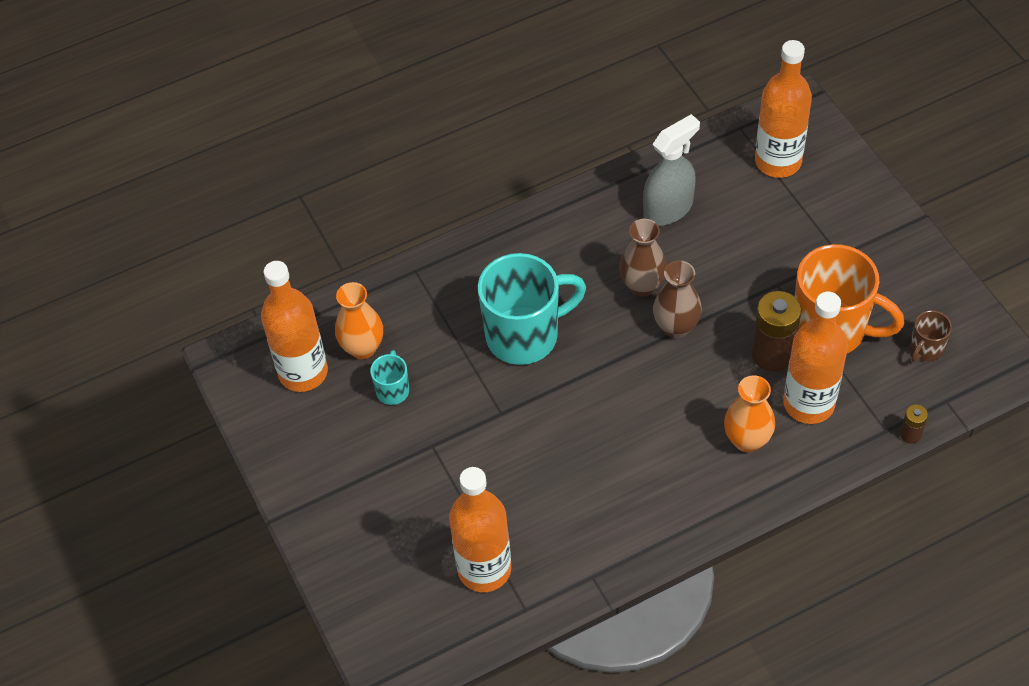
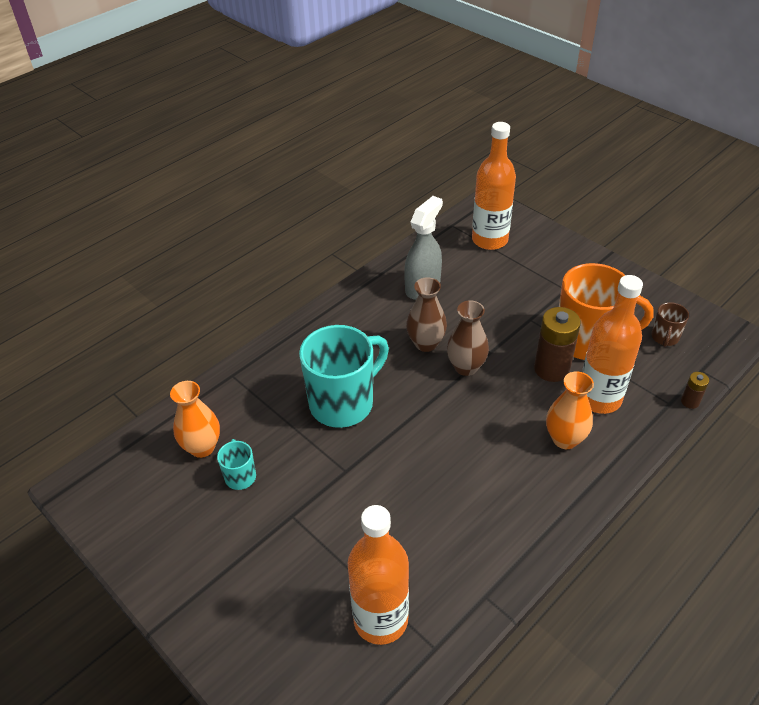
camera: 20 degrees left, 10 degrees down
(303, 372) = (151, 482): orange bottle -> none

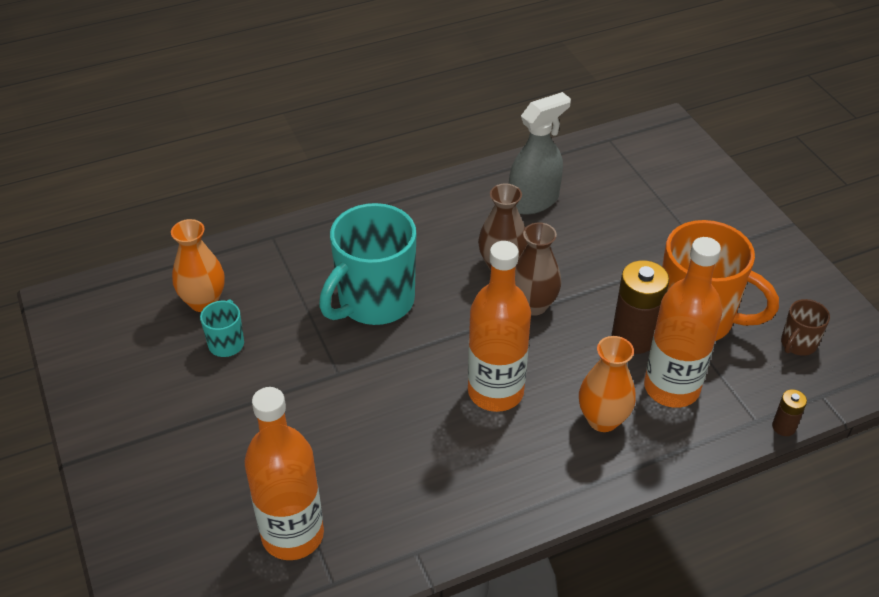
camera: 20 degrees right, 0 degrees up
(343, 403) = (374, 302): turquoise mug -> turquoise mug turned 150 degrees clockwise
(489, 240) = (645, 169): orange bottle -> orange bottle (495, 392)

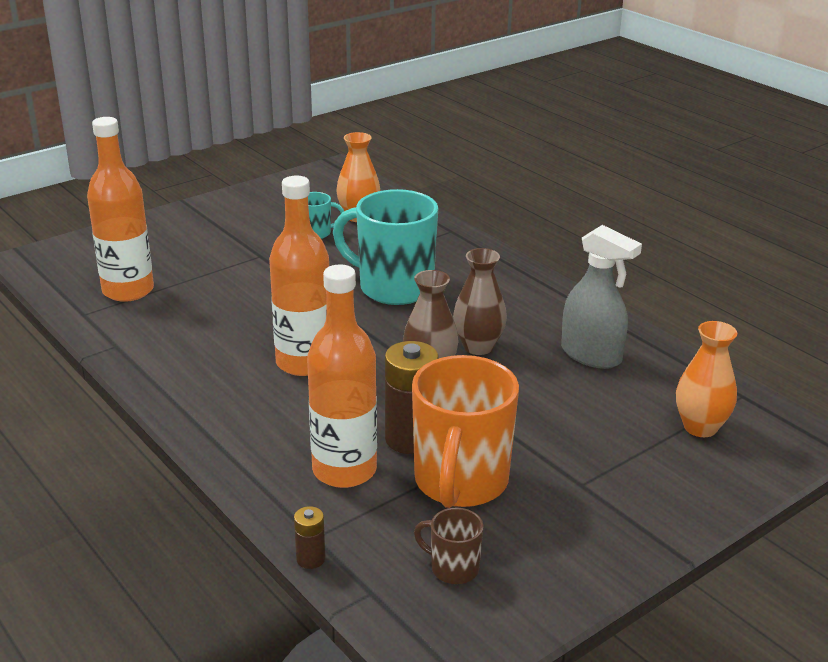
camera: 75 degrees right, 15 degrees down
(603, 419) = (286, 428): orange vase -> orange vase (700, 427)

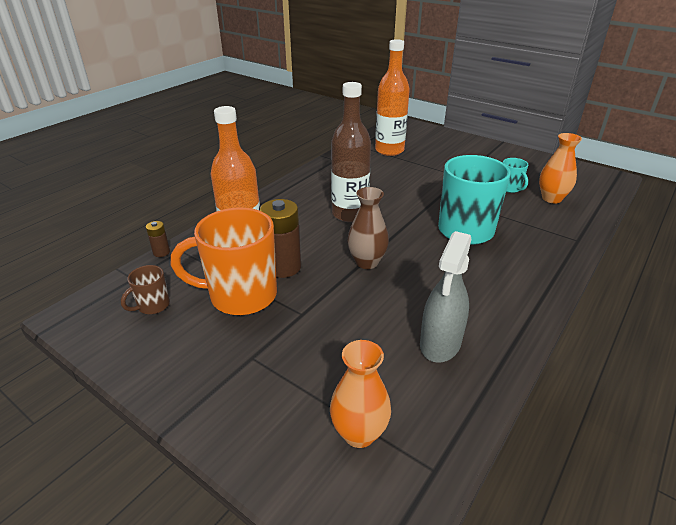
camera: 75 degrees right, 5 degrees up
(304, 363) = (349, 214): orange bottle -> brown bottle
(453, 568) = (153, 306): brown mug -> brown mug turned 150 degrees counterclockwise
(478, 347) = (412, 279): brown vase -> none

